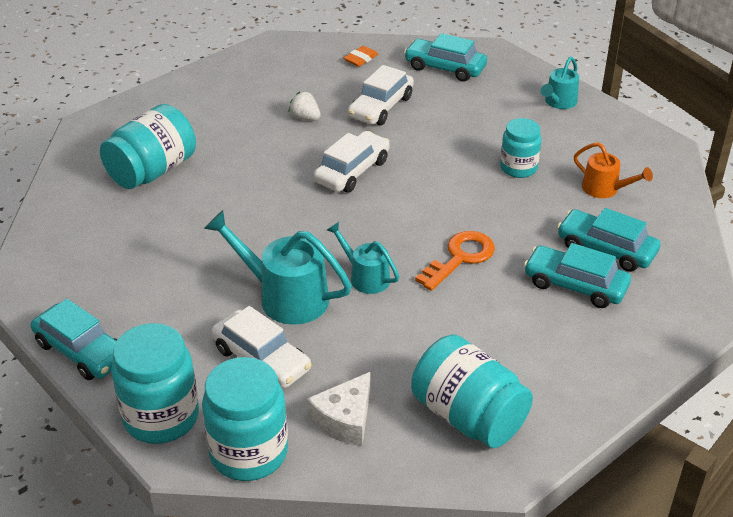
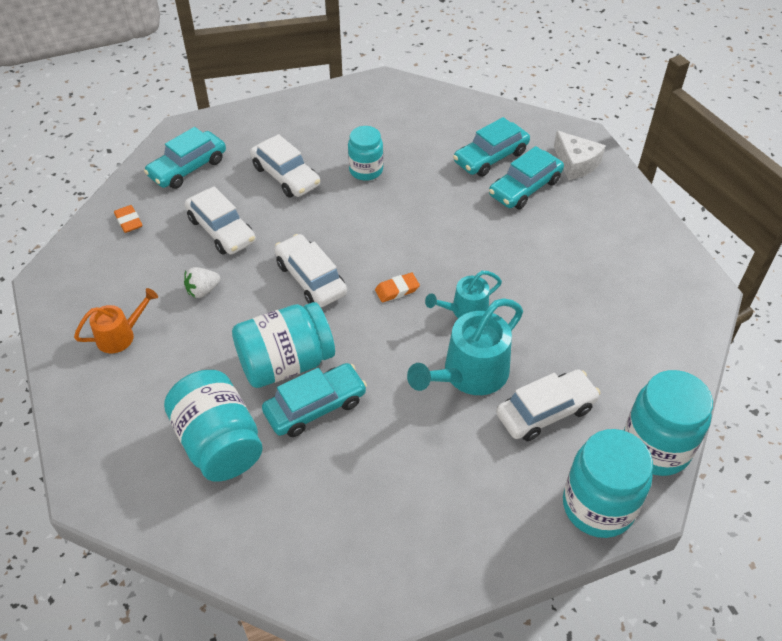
camera: 70 degrees left, 10 degrees up
(81, 351) = (488, 561): turquoise car -> turquoise car (315, 407)
(345, 419) = (633, 371): white cheese -> white cheese (576, 163)
(367, 226) = (397, 290): none -> orange eraser
(460, 258) = (465, 242): orange key -> none
(468, 416) = (647, 294): turquoise jar -> turquoise jar (286, 363)
(474, 122) = (286, 176): none -> white car
(558, 102) = (289, 117): turquoise watering can -> none
(605, 189) = (419, 132): orange watering can -> orange watering can (121, 335)

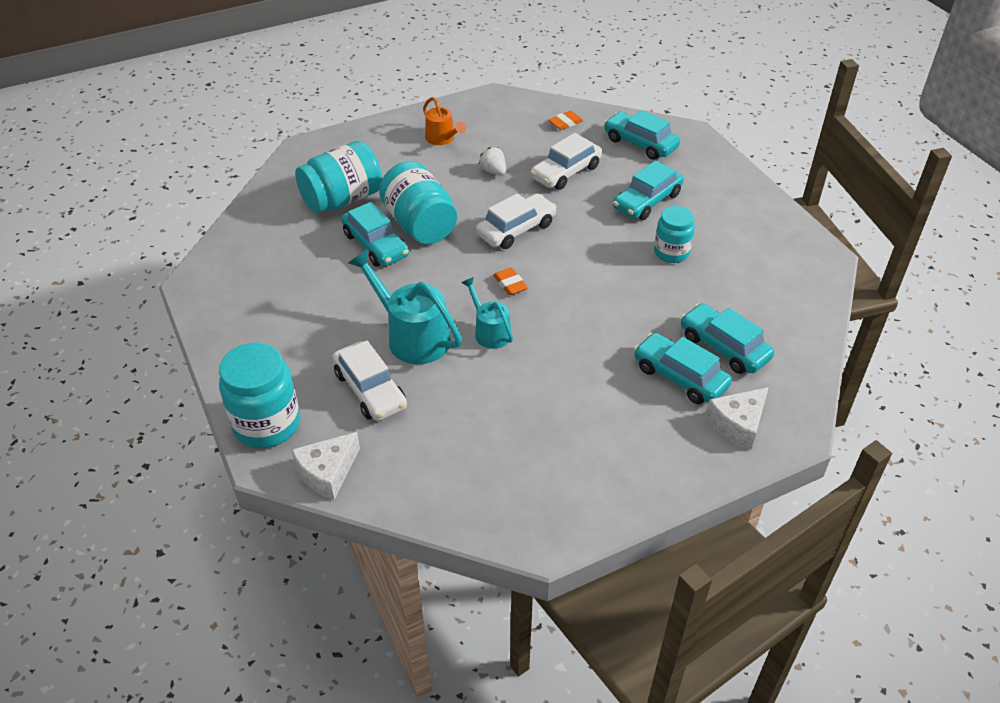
camera: 85 degrees right, 5 degrees down
(286, 176) = (647, 201): white car -> turquoise car
(655, 447) = (327, 472): turquoise jar -> white cheese

